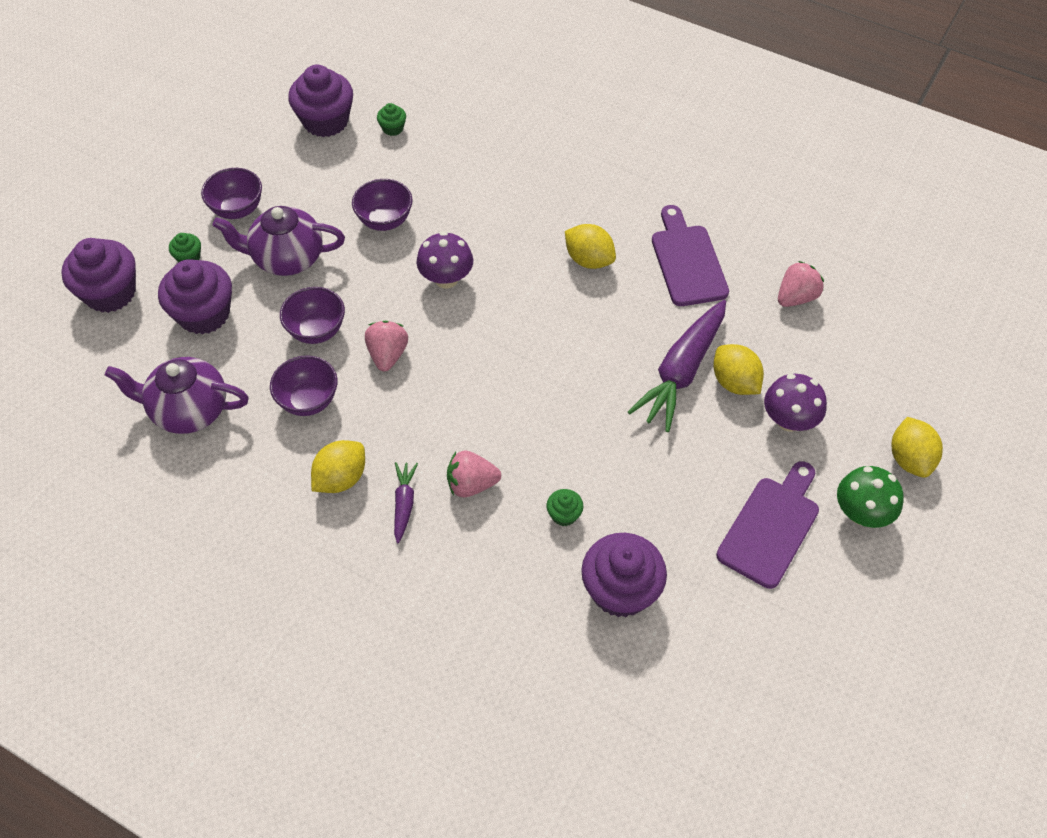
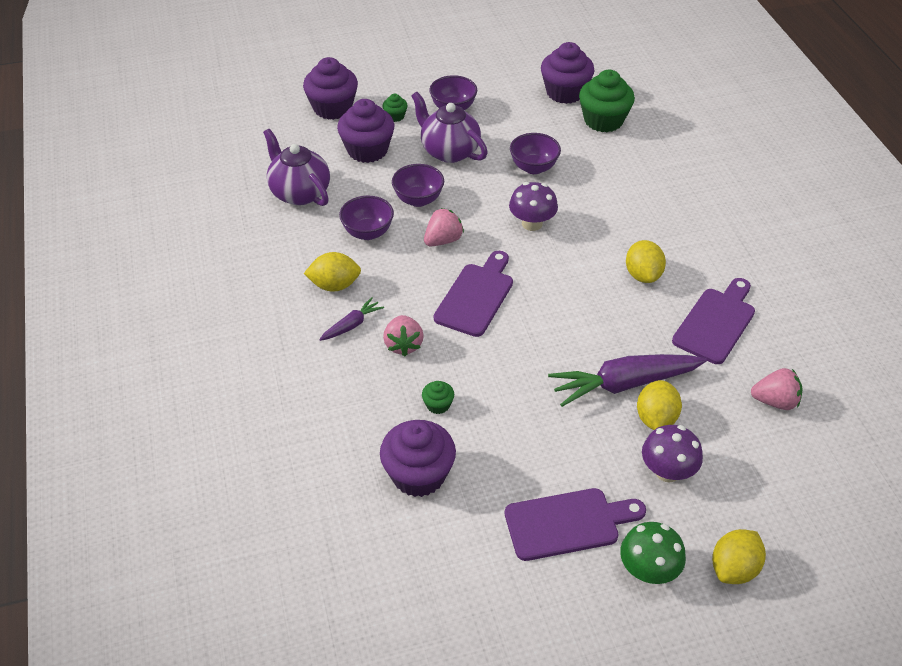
camera: 45 degrees right, 10 degrees down
(393, 128) = (603, 120): green cupcake -> green cupcake, size x2.17
(471, 484) = (403, 345): pink strawberry -> pink strawberry turned 135 degrees counterclockwise
(479, 387) = (476, 296): none -> purple cutting board

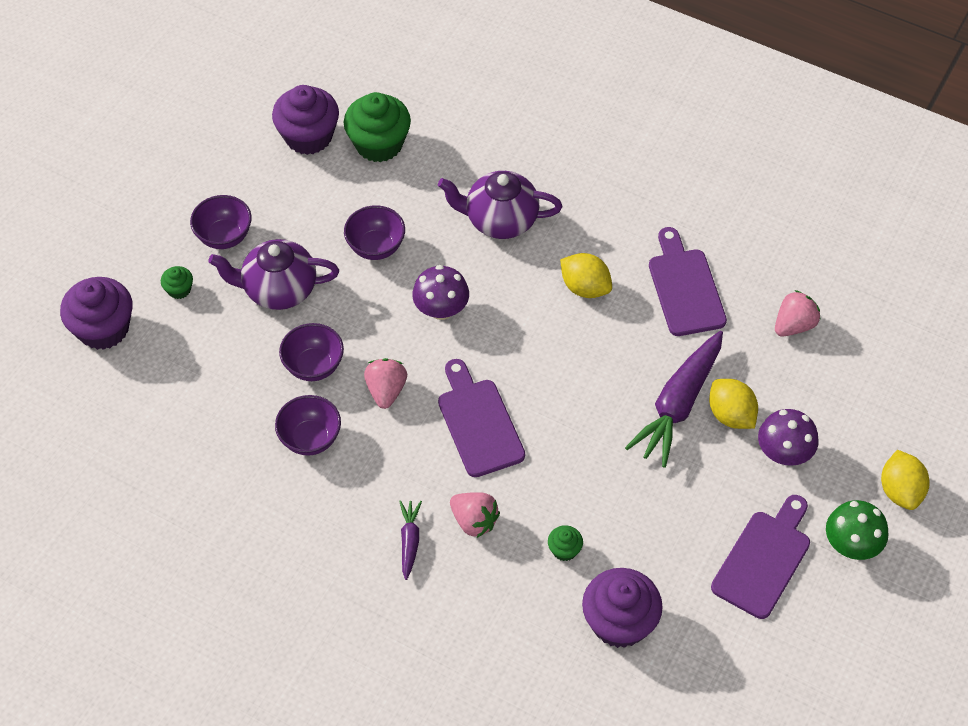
camera: 45 degrees left, 10 degrees up
(299, 192) = (193, 450): purple teapot -> purple teapot (500, 220)
(334, 285) = (347, 516): yellow lemon -> none
(367, 150) = (200, 350): purple cupcake -> none

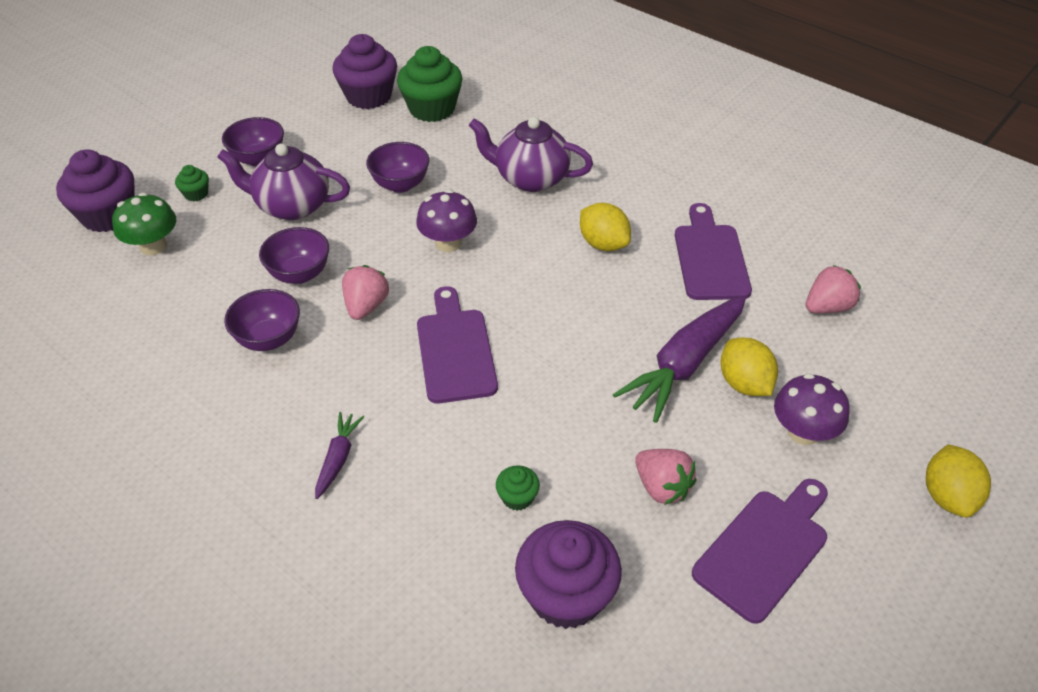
camera: 10 degrees right, 10 degrees down
(474, 521) = (419, 449): pink strawberry -> pink strawberry (662, 487)
(851, 544) = (881, 550): green mushroom -> green mushroom (153, 246)

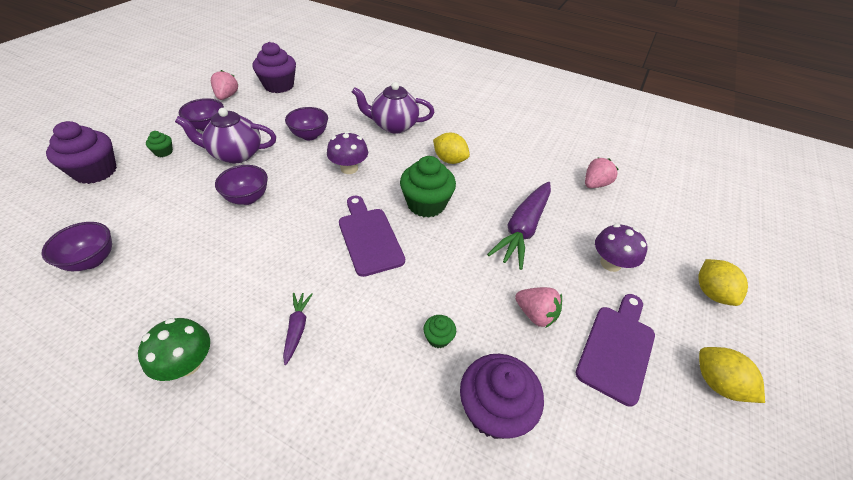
camera: 15 degrees left, 0 degrees up
(153, 246) = (133, 189): green mushroom -> green mushroom (187, 364)
(269, 339) = (230, 245): purple bowl -> purple bowl (92, 260)
(366, 306) = (300, 214): pink strawberry -> pink strawberry (227, 96)
(432, 109) = (321, 90): green cupcake -> green cupcake (426, 204)
(710, 258) = (517, 162): purple cutting board -> none
(744, 383) = (563, 236): yellow lemon -> yellow lemon (717, 383)

